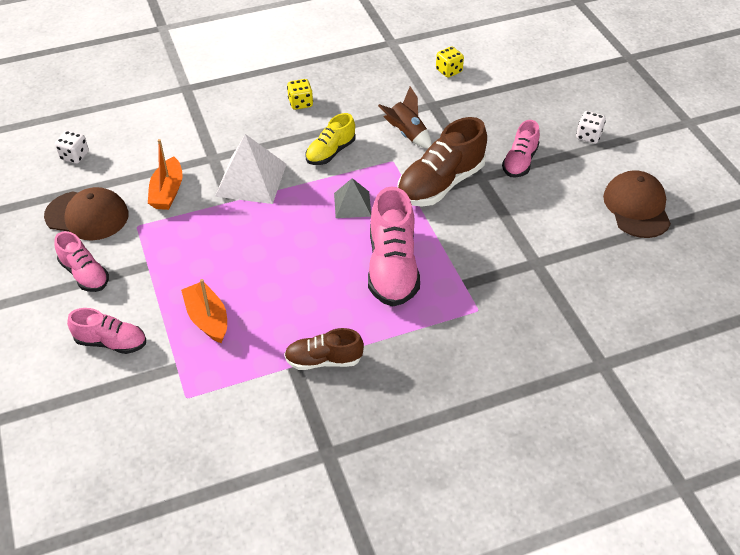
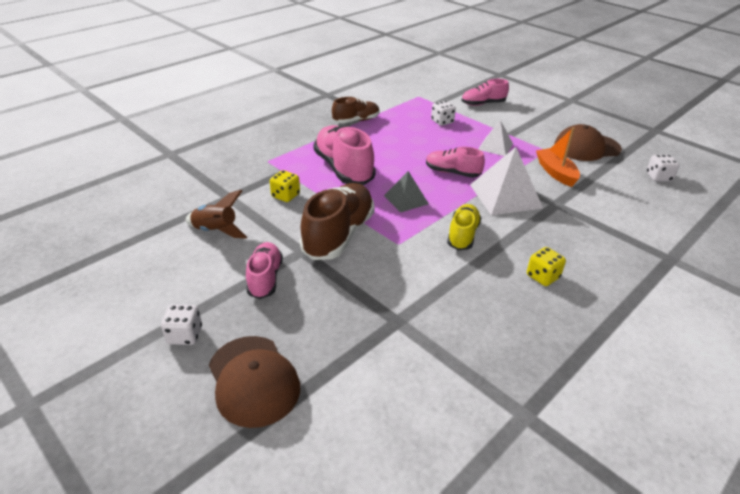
camera: 155 degrees right, 10 degrees down
(85, 274) = (540, 123): pink shoe -> pink shoe (452, 172)
(188, 250) = (495, 146): none -> white pyramid
(207, 319) = (442, 121): orange boat -> white dice
(406, 134) = (403, 274): brown rocket -> brown rocket (216, 231)
(449, 71) = (408, 385): yellow dice -> yellow dice (285, 196)
(636, 207) = (129, 264): brown cap -> brown cap (253, 380)

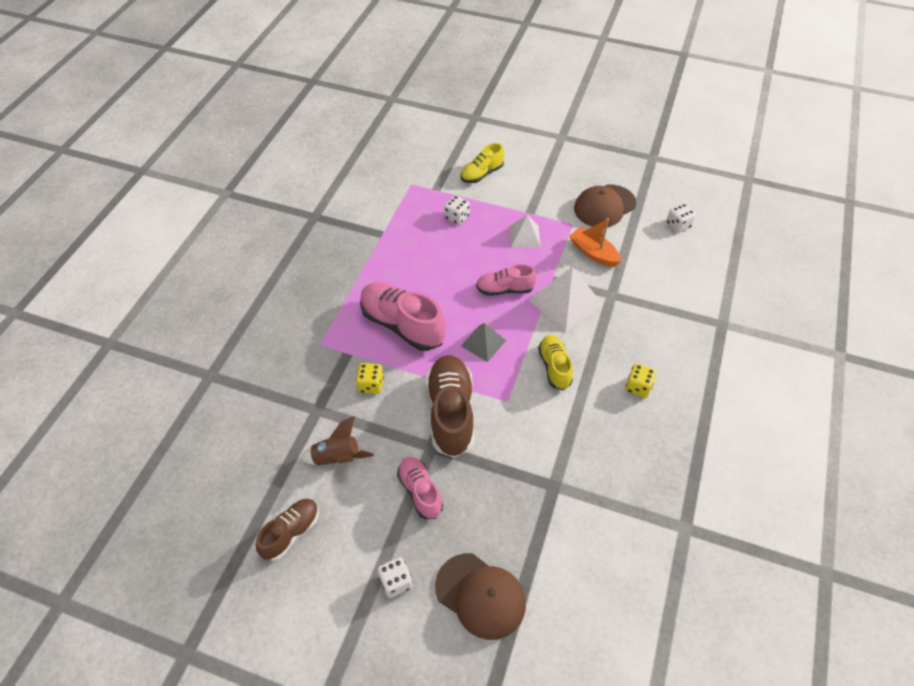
camera: 25 degrees left, 15 degrees up
(356, 120) = (371, 248): brown shoe -> brown shoe (291, 533)
(483, 104) = (481, 174): pink shoe -> yellow shoe

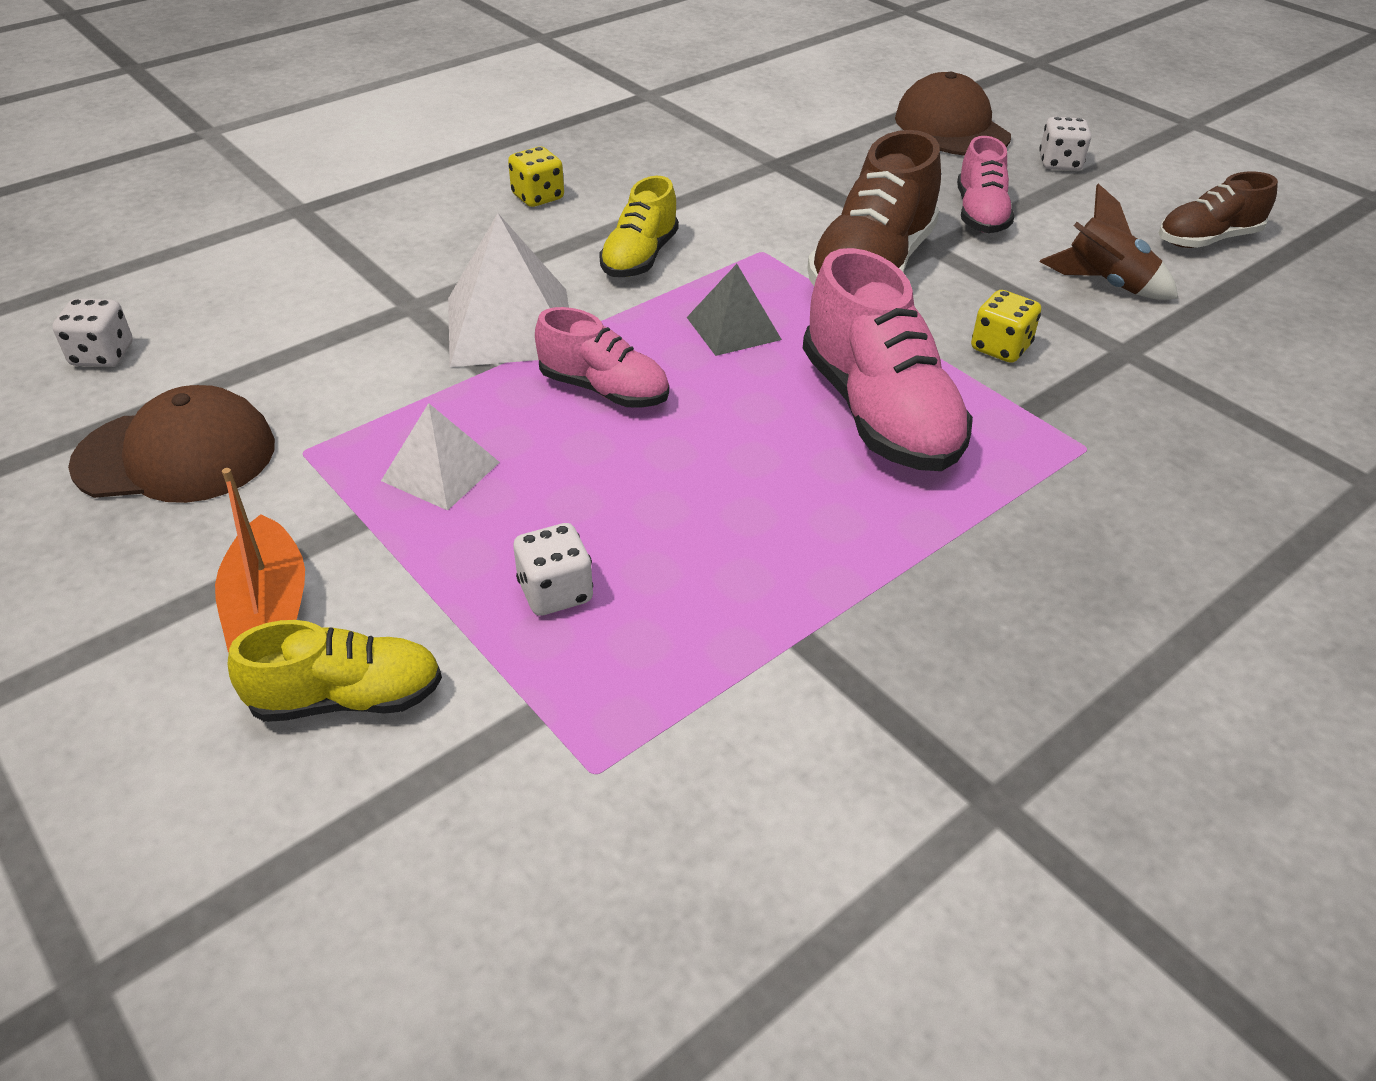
camera: 150 degrees left, 10 degrees down
(593, 253) = (343, 378): orange boat -> orange boat (269, 609)

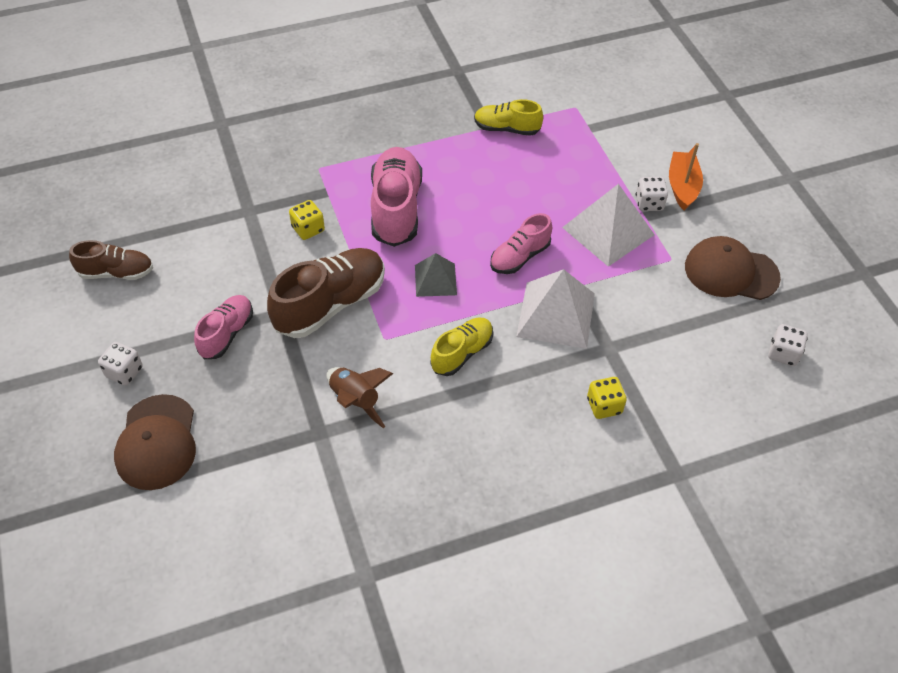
camera: 160 degrees left, 10 degrees up
(347, 698) = (653, 148): yellow shoe -> yellow shoe (506, 129)
(440, 471) = (608, 231): white pyramid -> white pyramid, size x1.68
(538, 197) = (506, 439): yellow dice -> yellow dice (604, 406)
(555, 592) = (572, 165): white dice -> white dice (649, 203)
(604, 390) = (520, 257): pink shoe -> pink shoe turned 90 degrees counterclockwise
(1105, 284) = (212, 255): brown rocket -> brown rocket (355, 400)

